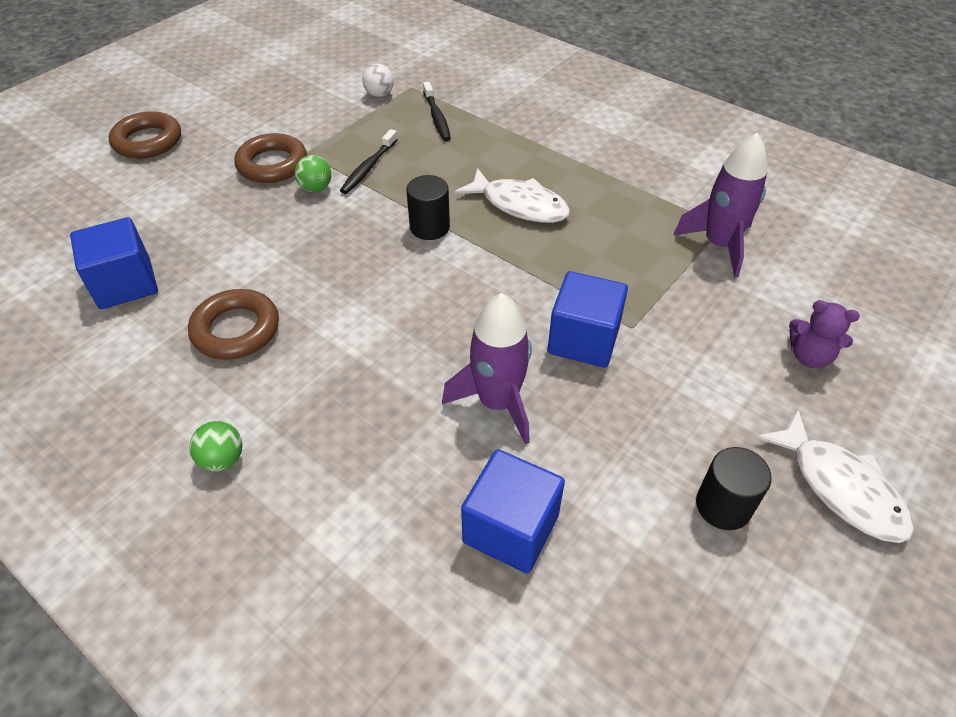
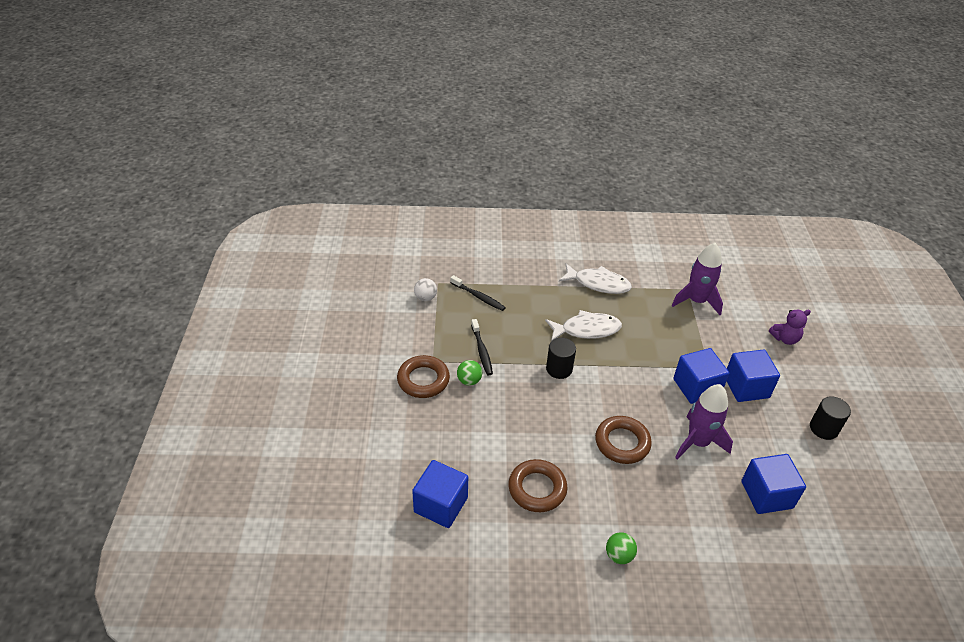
camera: 40 degrees left, 5 degrees down
(148, 141) = (320, 409): brown ring -> brown ring (622, 443)
(661, 380) = (746, 387): none -> blue cube
(840, 487) = (850, 392): white fish -> white fish (598, 284)

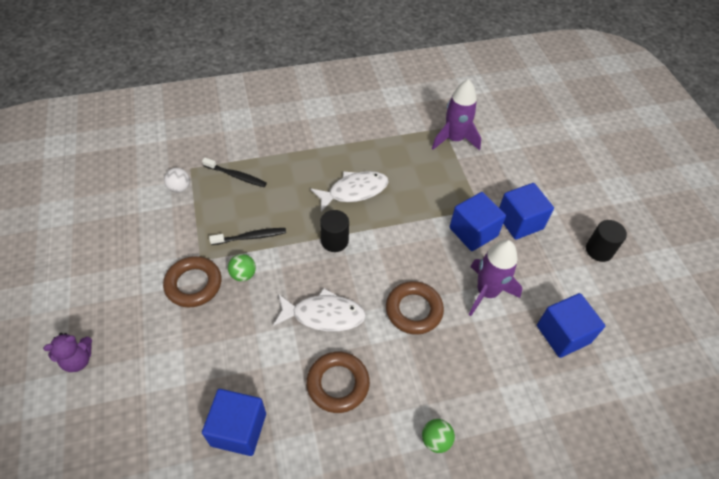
camera: 15 degrees left, 10 degrees up
(482, 351) = (250, 237): black toothbrush -> black toothbrush turned 75 degrees counterclockwise
(598, 284) = (356, 138): white fish -> white fish (324, 315)
(785, 339) = (544, 163): purple teddy bear -> purple teddy bear (78, 360)

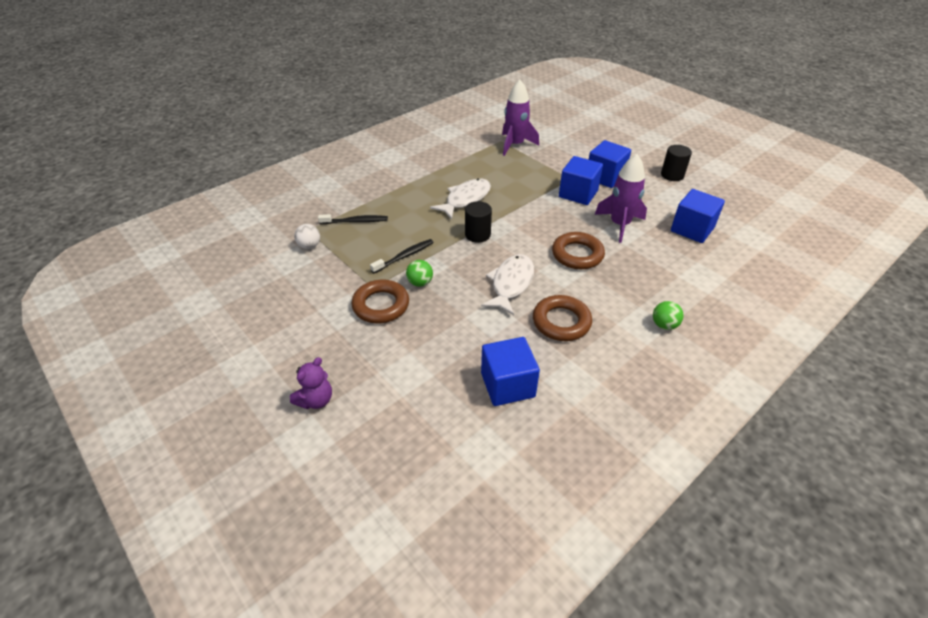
camera: 25 degrees left, 10 degrees down
(324, 315) = (511, 284): white fish -> white fish turned 45 degrees counterclockwise

